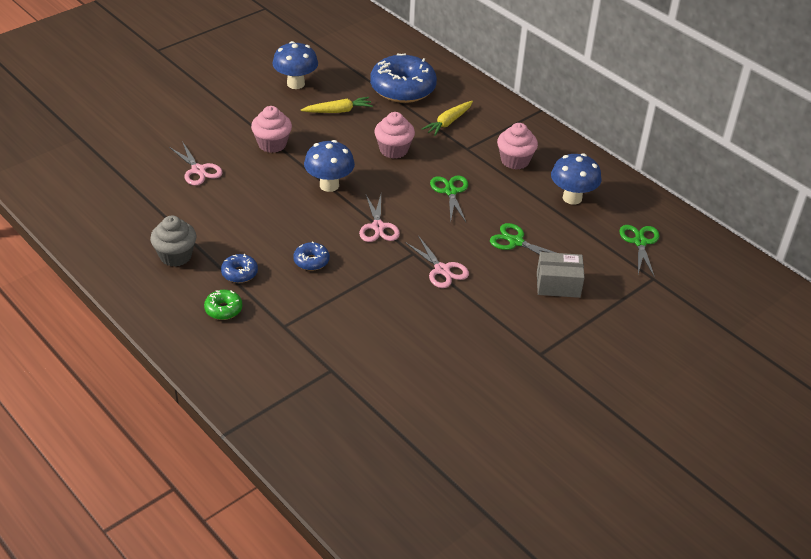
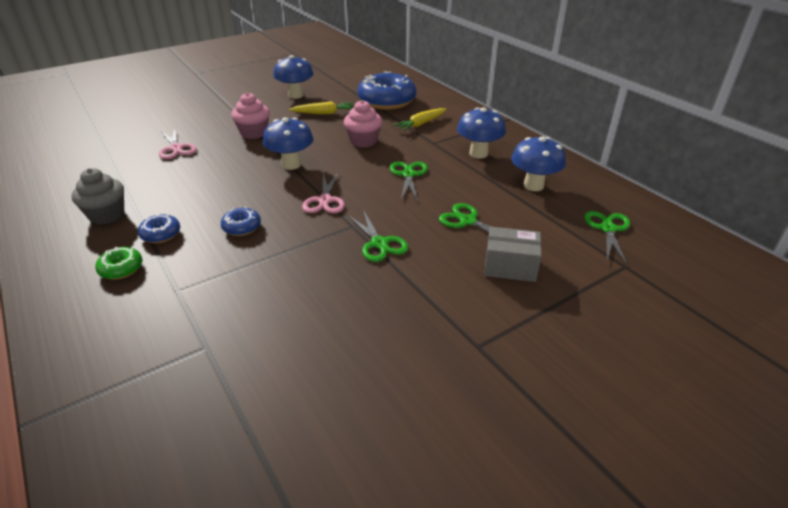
camera: 10 degrees right, 5 degrees down
(442, 270) = (379, 243): pink scissors -> green scissors
(515, 161) = (478, 154): pink cupcake -> blue mushroom

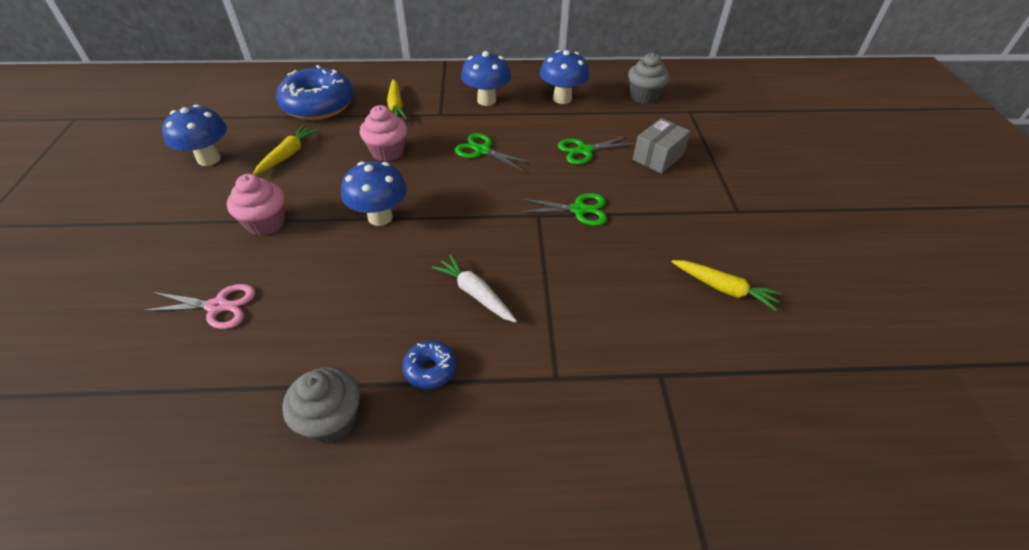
camera: 60 degrees left, 10 degrees up
(121, 269) = (476, 424): green donut -> none
(242, 227) = (475, 293): blue donut -> white carrot
(325, 200) = (478, 217): pink scissors -> none
(342, 363) = (723, 288): none -> yellow carrot
(608, 229) = (644, 96): green scissors -> grey cupcake

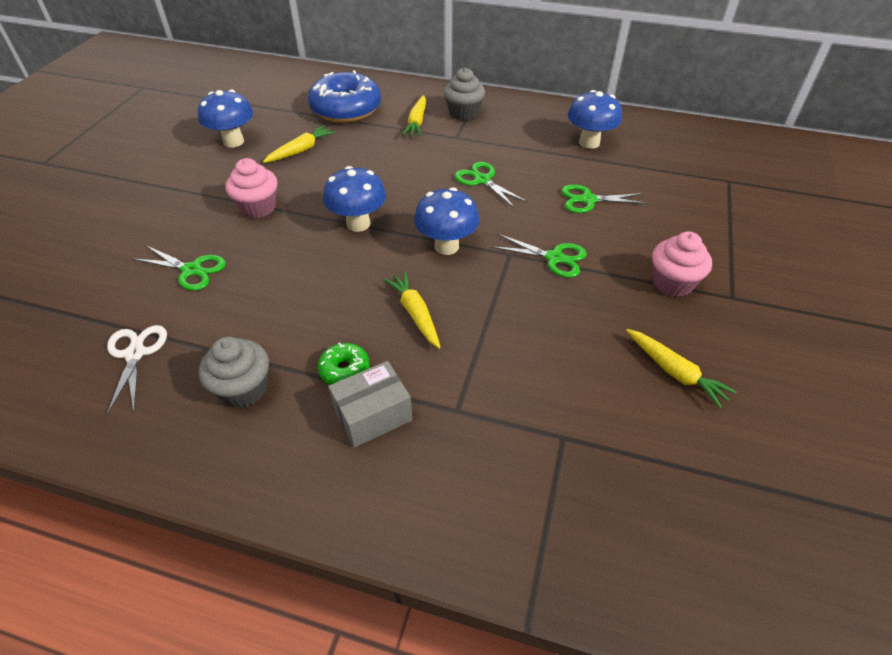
camera: 20 degrees right, 0 degrees up
(188, 417) = (135, 354): none -> white scissors
(218, 306) = (192, 270): pink scissors -> green scissors
(387, 152) = (390, 164): pink cupcake -> pink cupcake (672, 283)
(430, 369) = (344, 370): blue donut -> green donut
(475, 293) = (415, 313): white carrot -> yellow carrot
(486, 100) = (508, 131): blue mushroom -> blue mushroom (446, 246)
(644, 96) = (682, 156): grey cupcake -> grey cupcake (463, 113)
(658, 157) = (667, 222): grey box -> grey box (373, 415)

